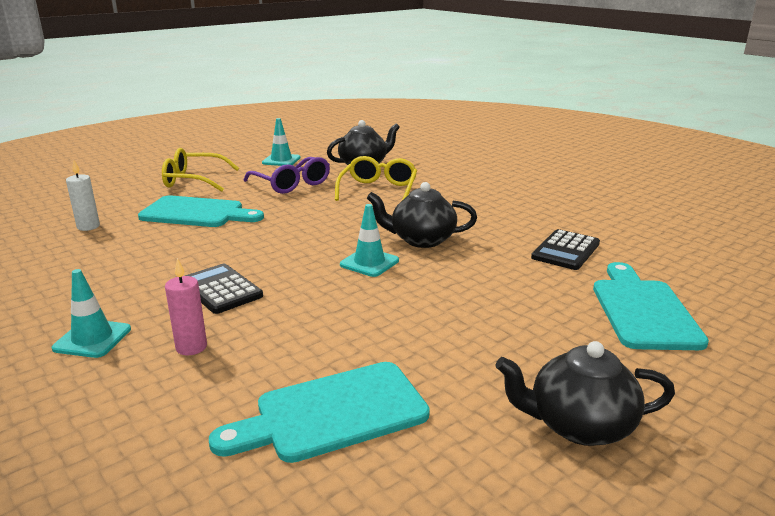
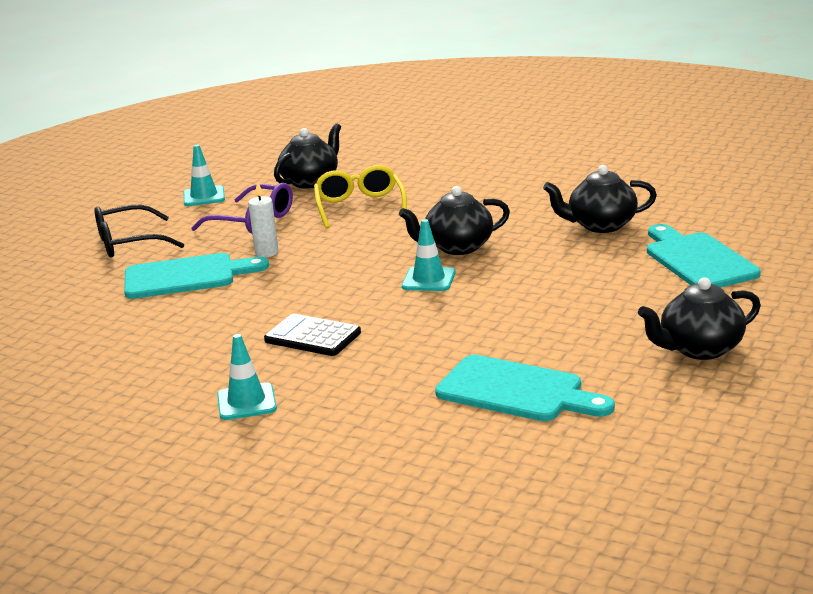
camera: 20 degrees left, 0 degrees up
(88, 227) = (81, 319): white candle -> white candle (266, 253)
(191, 347) = (347, 383): pink candle -> none
(193, 180) = (128, 243): yellow glasses -> black glasses
(332, 413) = (516, 391): turquoise cutting board -> turquoise cutting board turned 105 degrees counterclockwise
(566, 251) = (600, 225): black calculator -> black teapot

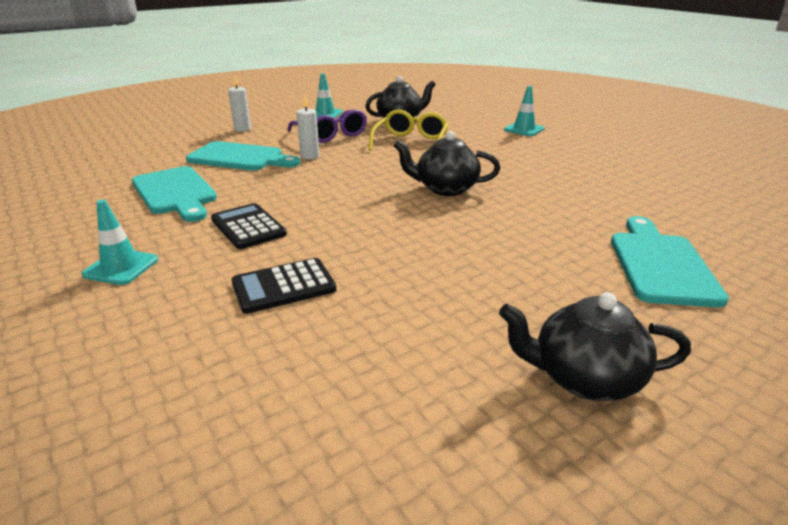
camera: 25 degrees right, 5 degrees up
(128, 243) = (242, 129): black glasses -> white candle
(419, 368) = (284, 286): none -> black calculator
(428, 280) = (392, 208): turquoise traffic cone -> turquoise traffic cone (524, 129)
(516, 391) = (334, 351): turquoise cutting board -> turquoise cutting board (175, 192)
(600, 225) = (586, 204): black teapot -> none

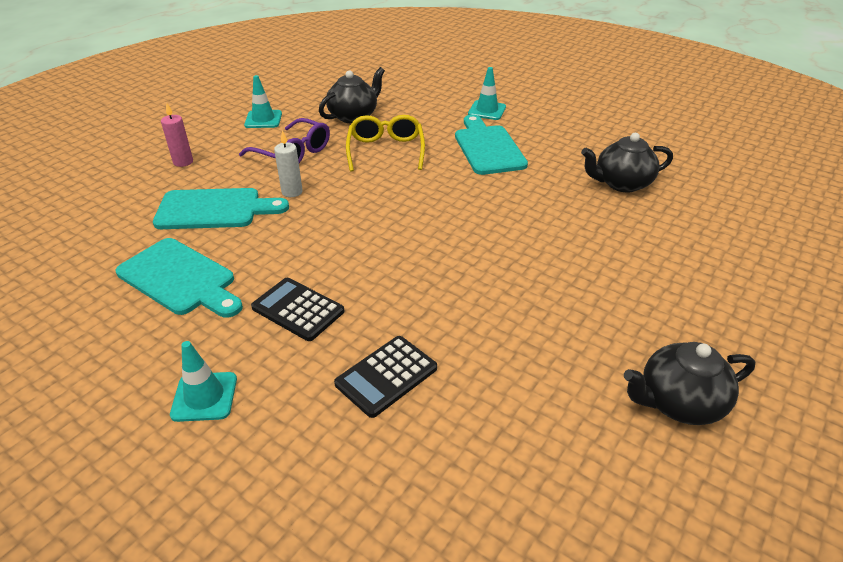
camera: 20 degrees left, 10 degrees up
(242, 129) = (183, 162): white candle -> pink candle
(445, 189) = (458, 212): black teapot -> black teapot (621, 183)
(660, 264) = (681, 267): turquoise cutting board -> turquoise cutting board (488, 147)

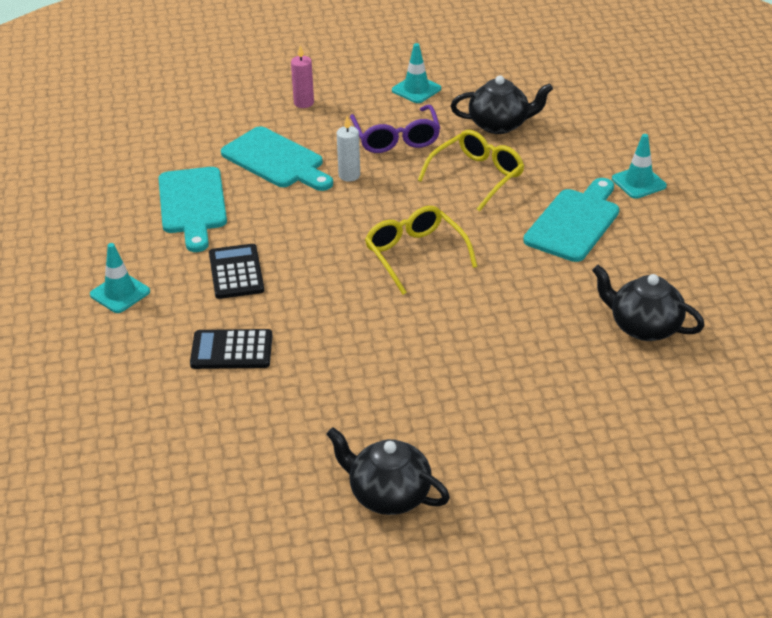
camera: 45 degrees right, 0 degrees up
(420, 218) = (415, 254): none -> yellow glasses

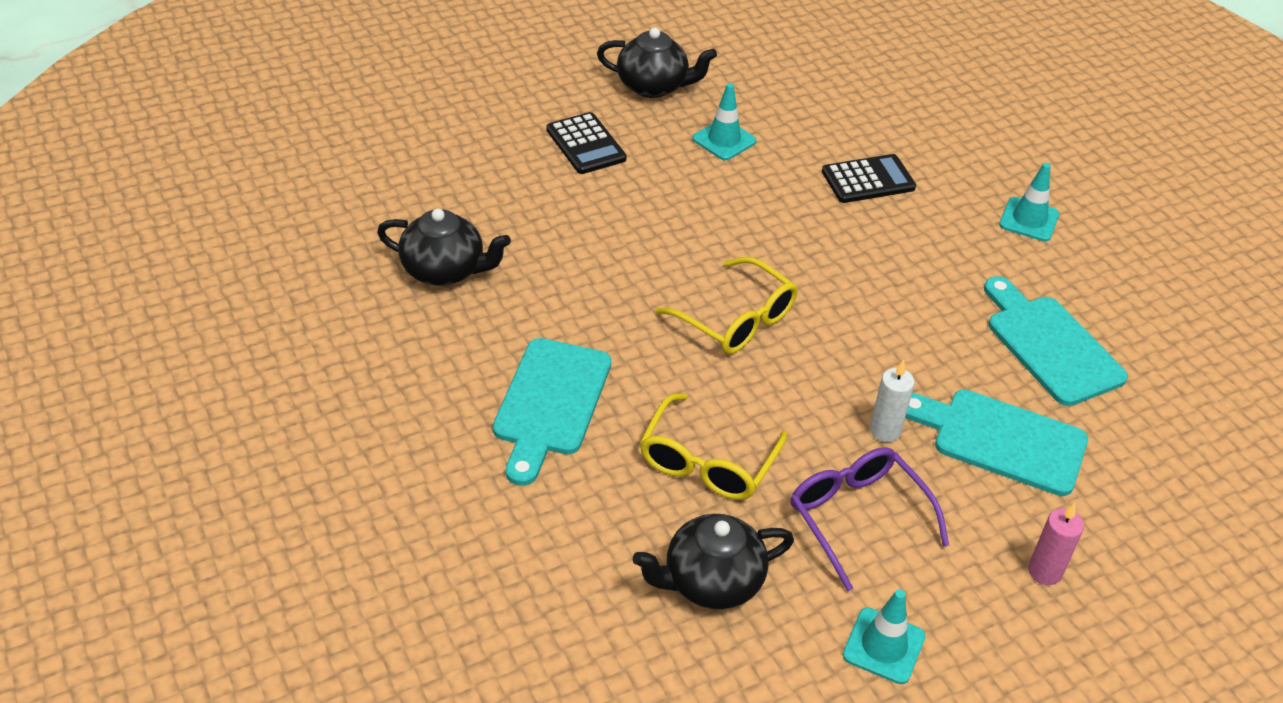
camera: 160 degrees right, 5 degrees up
(236, 272) = (927, 263): black calculator -> black calculator (586, 144)
(638, 182) = (469, 493): turquoise traffic cone -> turquoise traffic cone (724, 140)

